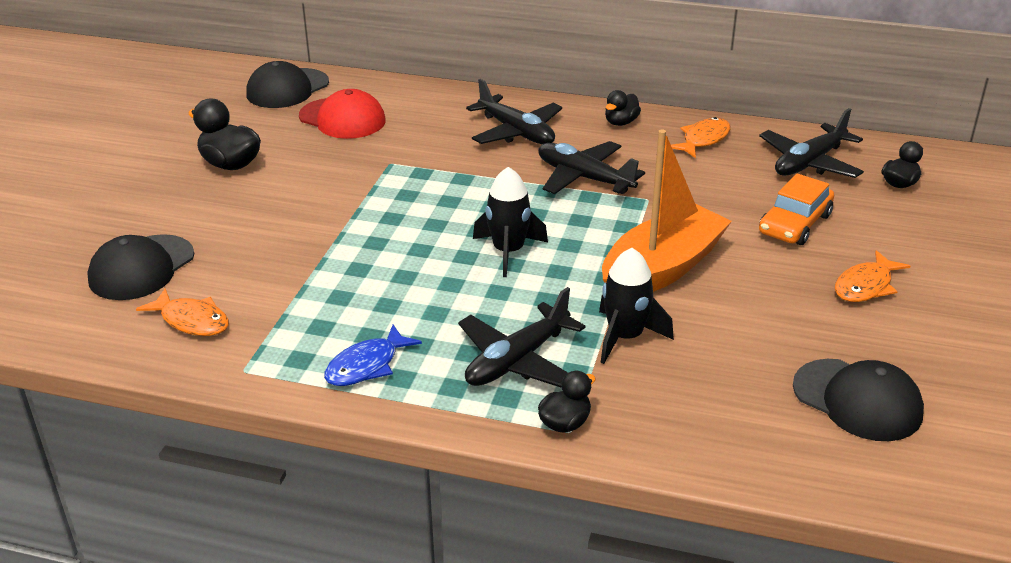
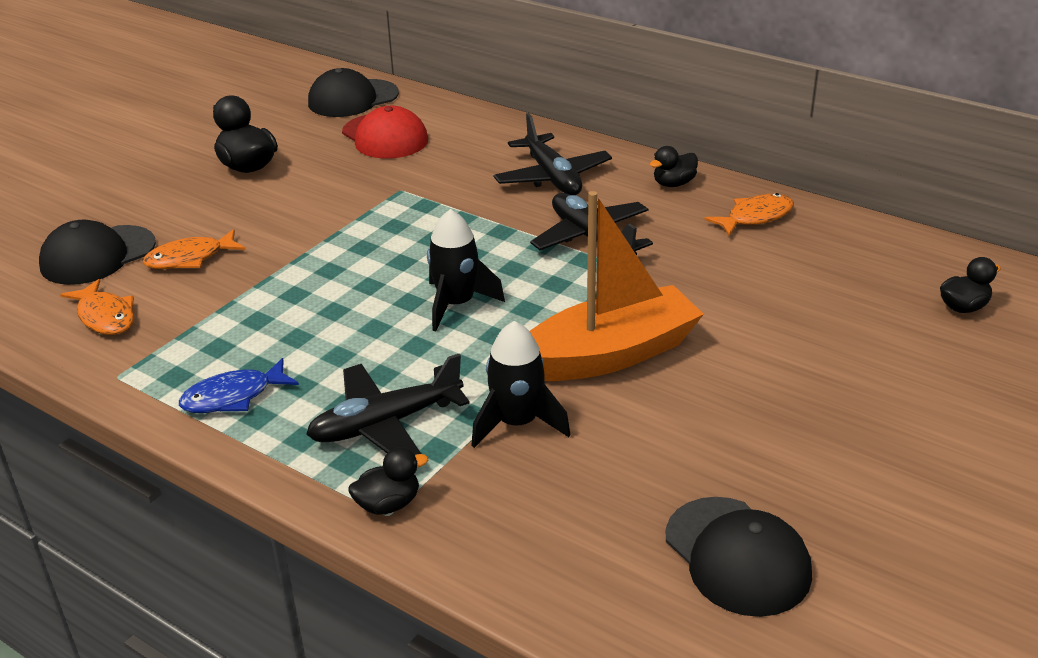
camera: 20 degrees right, 0 degrees up
(794, 224) = (799, 332): orange car -> none
(809, 163) = (865, 264): black plane -> none
(865, 286) = (838, 422): orange fish -> orange fish (190, 258)

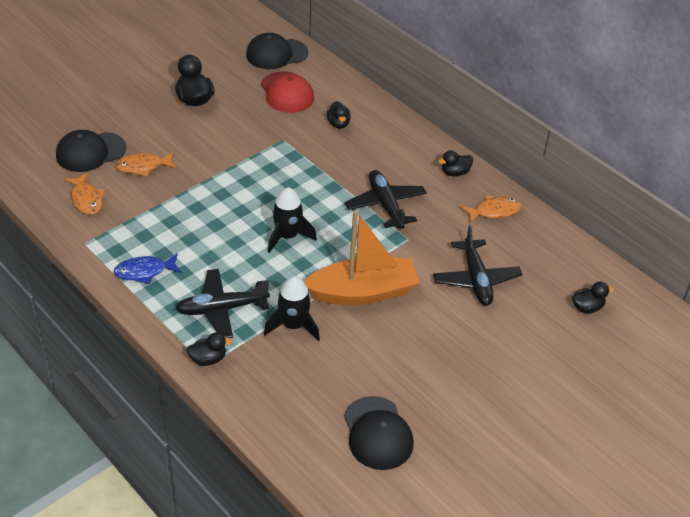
camera: 10 degrees right, 10 degrees up
(476, 158) = (338, 124): none -> black duck
(552, 177) = (380, 150): black plane -> black plane (476, 279)

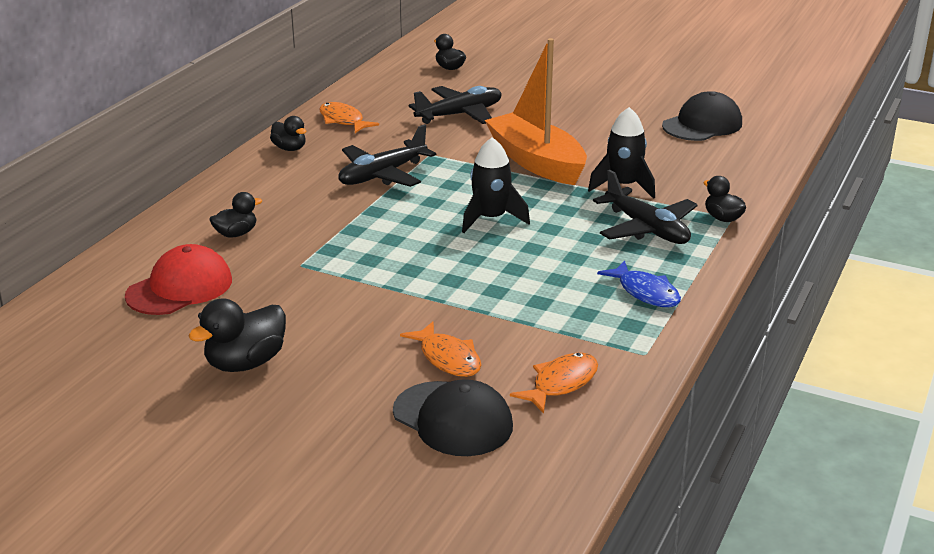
camera: 110 degrees left, 15 degrees down
(276, 54) = (70, 322): black cap -> none

